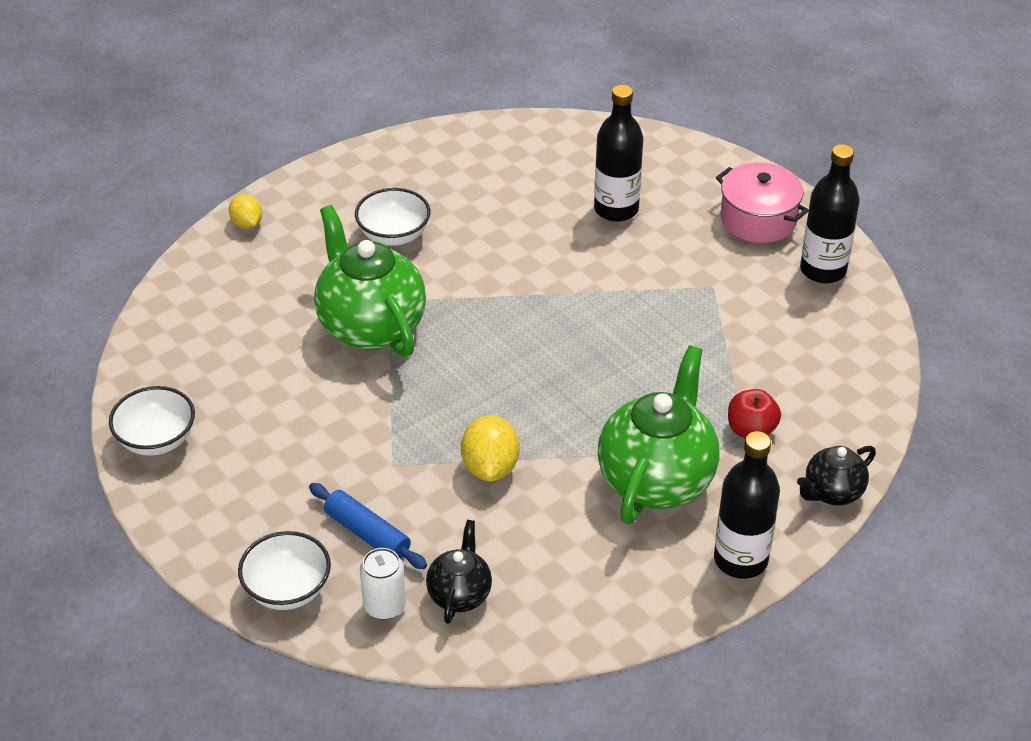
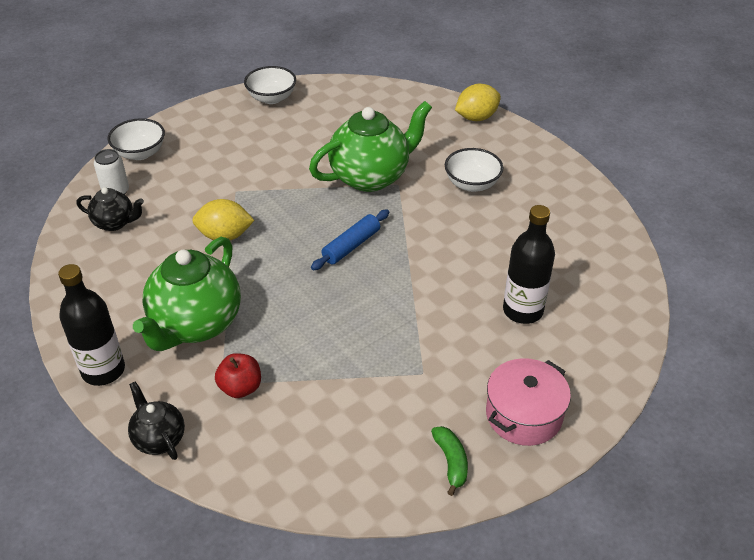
camera: 90 degrees right, 0 degrees up
(247, 224) = (476, 117): yellow lemon -> yellow lemon, size x1.58
(367, 534) = (177, 182): blue rolling pin -> blue rolling pin (351, 246)
(657, 480) = (195, 324): green teapot -> green teapot turned 90 degrees clockwise
(823, 270) = (451, 462): black bottle -> green banana

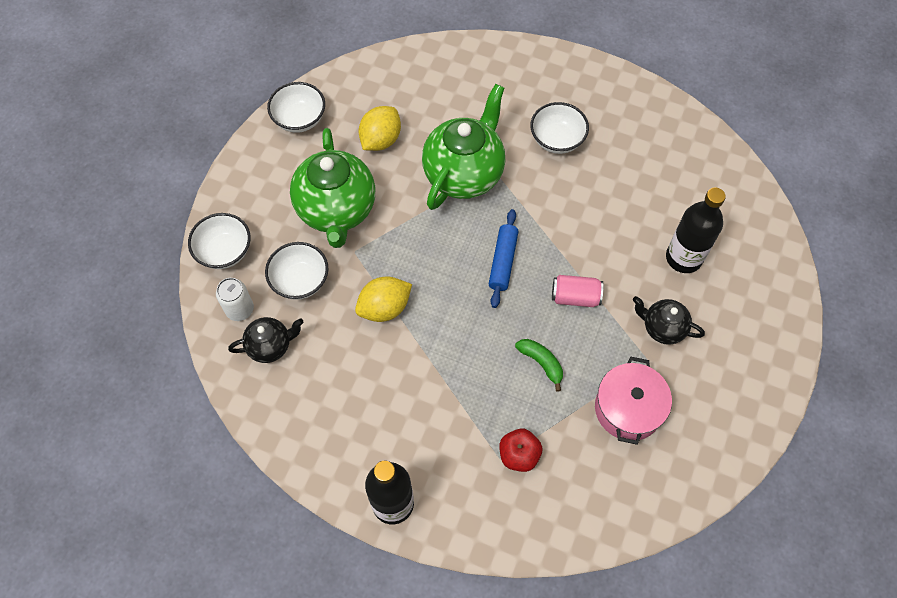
camera: 30 degrees left, 20 degrees up
(159, 438) = (491, 539): black teapot -> black teapot (662, 328)
(177, 192) = (300, 281): none -> white bowl
(195, 324) = (434, 415): green teapot -> green teapot (336, 210)
(394, 296) = (575, 297): none -> pink can
(451, 462) = (722, 430): green banana -> green banana (541, 363)
(476, 117) = (508, 56): yellow lemon -> yellow lemon (381, 140)
(523, 415) = (745, 358): pink pot -> pink pot (628, 408)

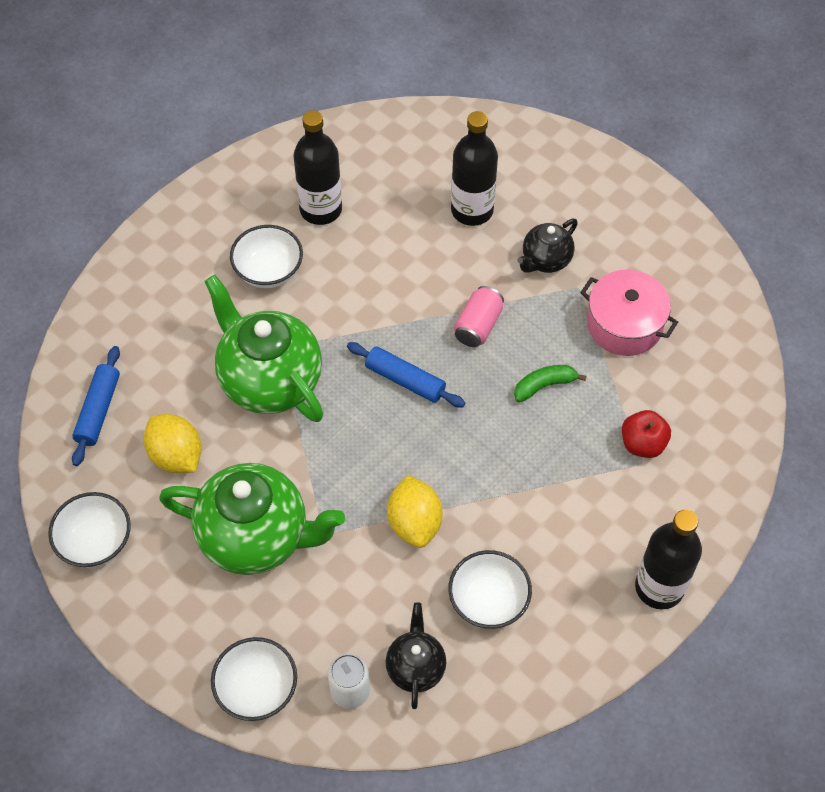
camera: 70 degrees left, 5 degrees down
(300, 281) = (339, 608): white bowl -> white bowl (488, 601)
(397, 82) = (98, 410): none -> blue rolling pin
(629, 153) = (321, 209): none -> black bottle

